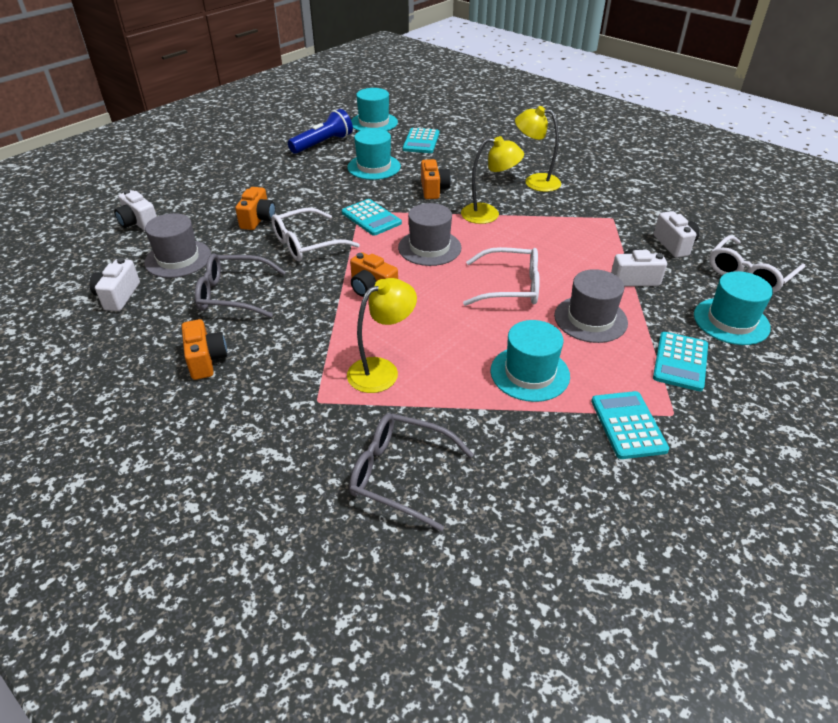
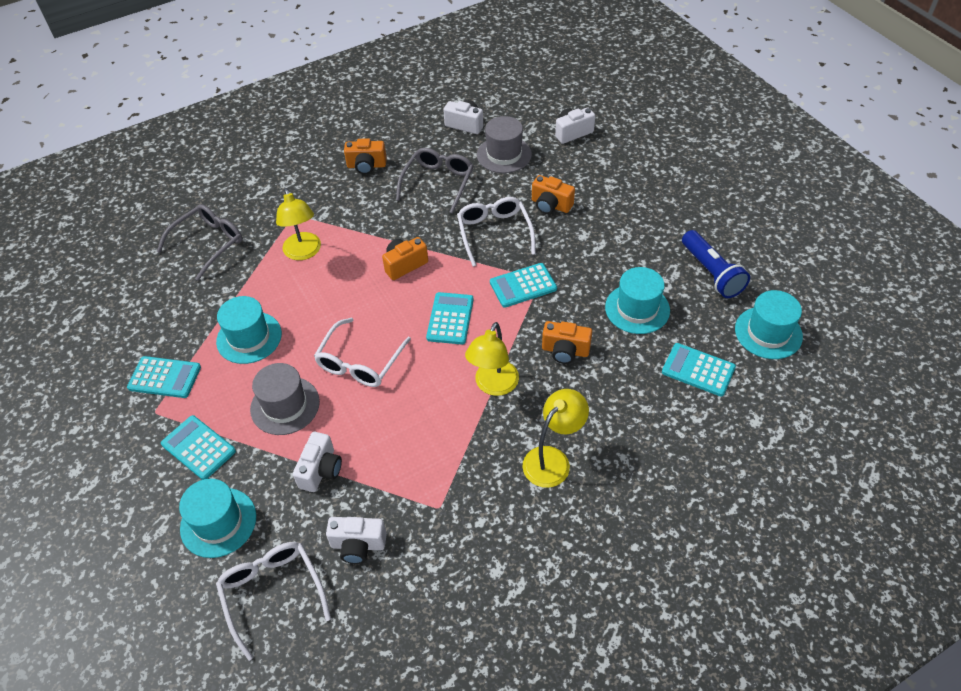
camera: 110 degrees right, 10 degrees up
(429, 248) = (450, 319): grey hat -> turquoise calculator

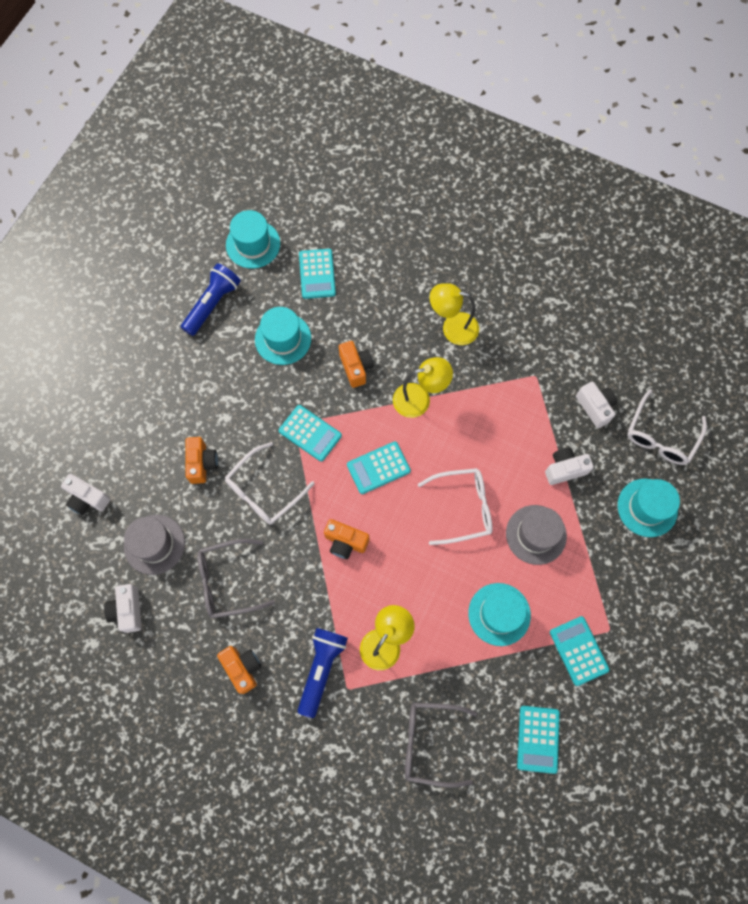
camera: 125 degrees left, 20 degrees up
(198, 448) = (610, 569): turquoise calculator -> turquoise calculator (538, 739)
(322, 207) = (321, 669): none -> blue flashlight

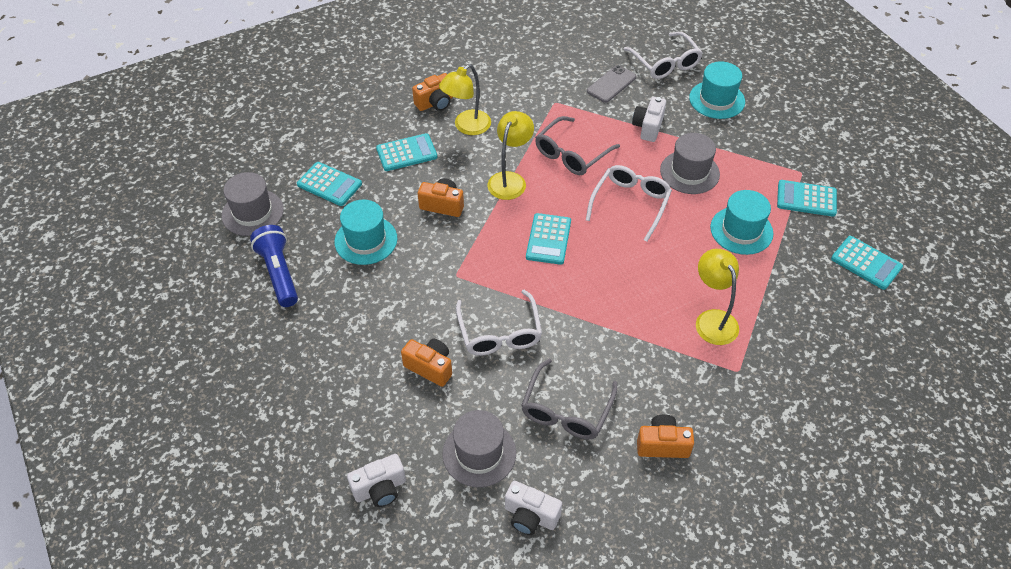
camera: 55 degrees left, 20 degrees down
(253, 244) = (252, 212): turquoise hat -> grey hat
(310, 433) = (474, 269): turquoise calculator -> turquoise calculator (406, 153)
(321, 669) = (706, 381): blue flashlight -> none
(345, 542) = (598, 299): orange camera -> orange camera (435, 103)
(431, 742) = (826, 336): grey glasses -> grey glasses (572, 154)
(595, 407) = (611, 84): white camera -> grey phone

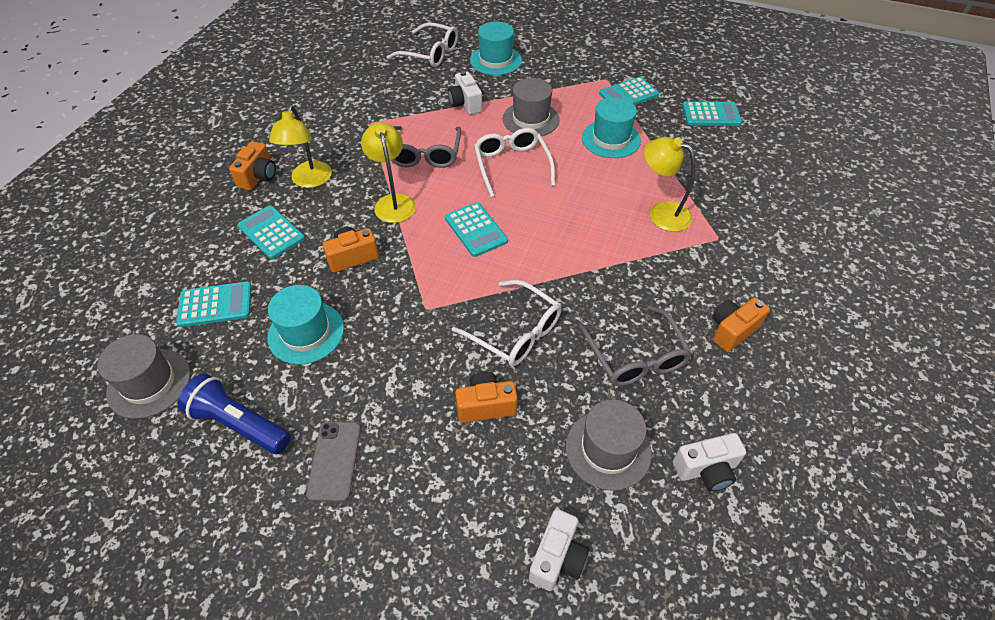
camera: 40 degrees left, 0 degrees up
(406, 153) = (271, 232): turquoise calculator -> turquoise calculator turned 75 degrees counterclockwise
(611, 84) = (403, 87): grey phone -> grey phone (334, 460)

